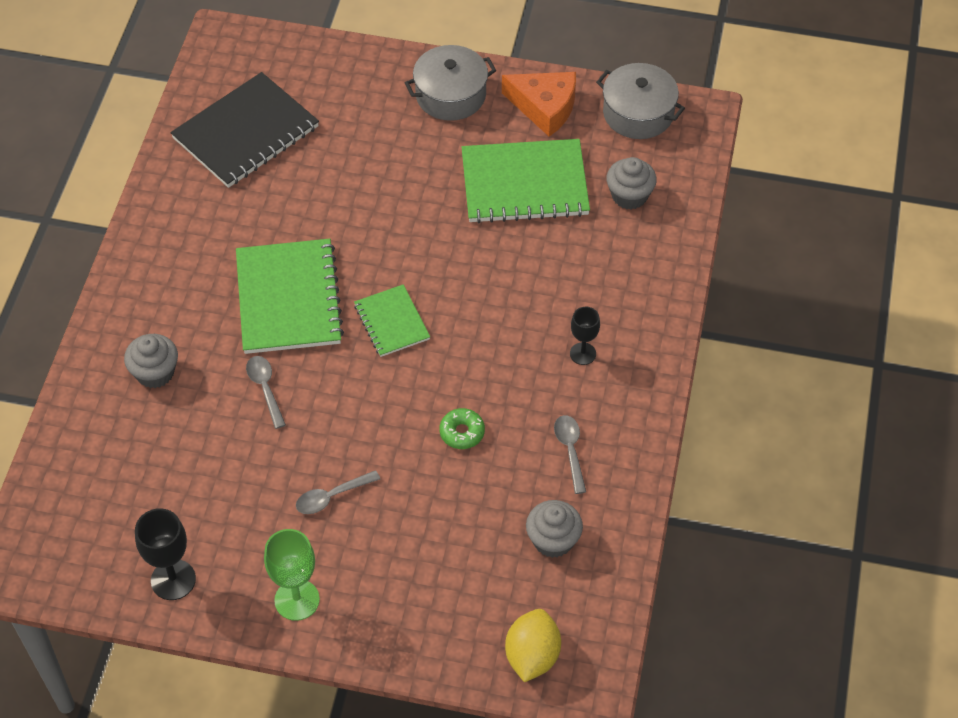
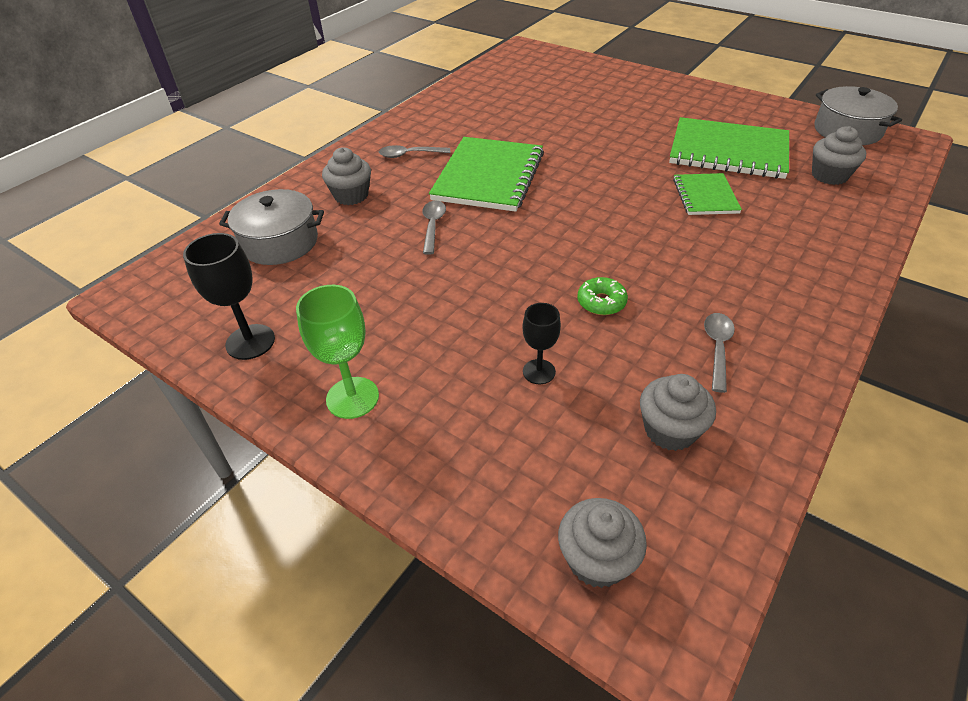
camera: 25 degrees right, 10 degrees down
(245, 132) = (511, 89): black notebook -> none
(332, 496) = (443, 318): grey spoon -> grey spoon (409, 155)
(392, 322) = (570, 209): green notebook -> green notebook (705, 196)
(450, 95) = (681, 96): grey pot -> grey pot (280, 242)
(532, 656) = (597, 559): yellow lemon -> grey cupcake
(545, 107) = (760, 114): orange cheese -> none
(583, 353) = (754, 272): black goblet -> black goblet (539, 372)

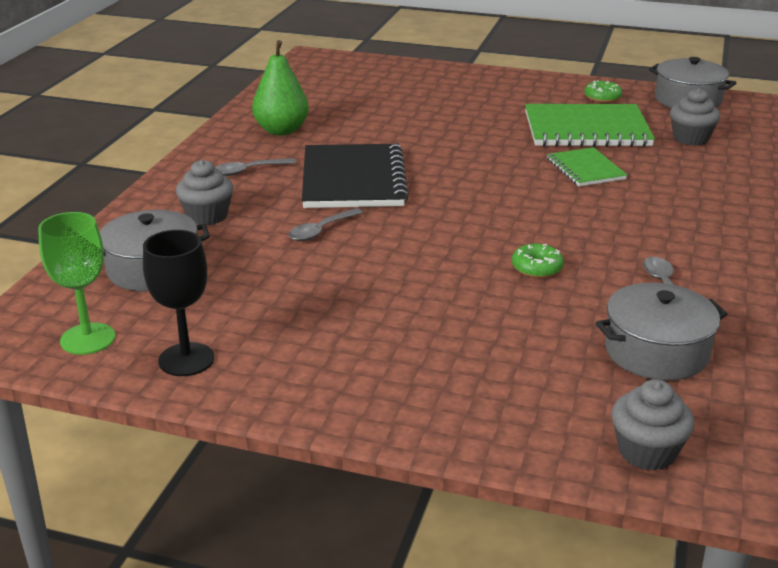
camera: 20 degrees left, 15 degrees down
(352, 398) = (336, 384): green goblet -> green goblet (88, 339)
(433, 226) = (321, 230): grey spoon -> grey spoon turned 120 degrees counterclockwise
(457, 118) = (281, 130): none -> green pear
(488, 176) = (353, 180): green notebook -> black notebook
(539, 372) = (510, 331): black goblet -> none
(670, 430) = (656, 351): grey cupcake -> grey pot
(761, 117) = (602, 97): none -> green donut

